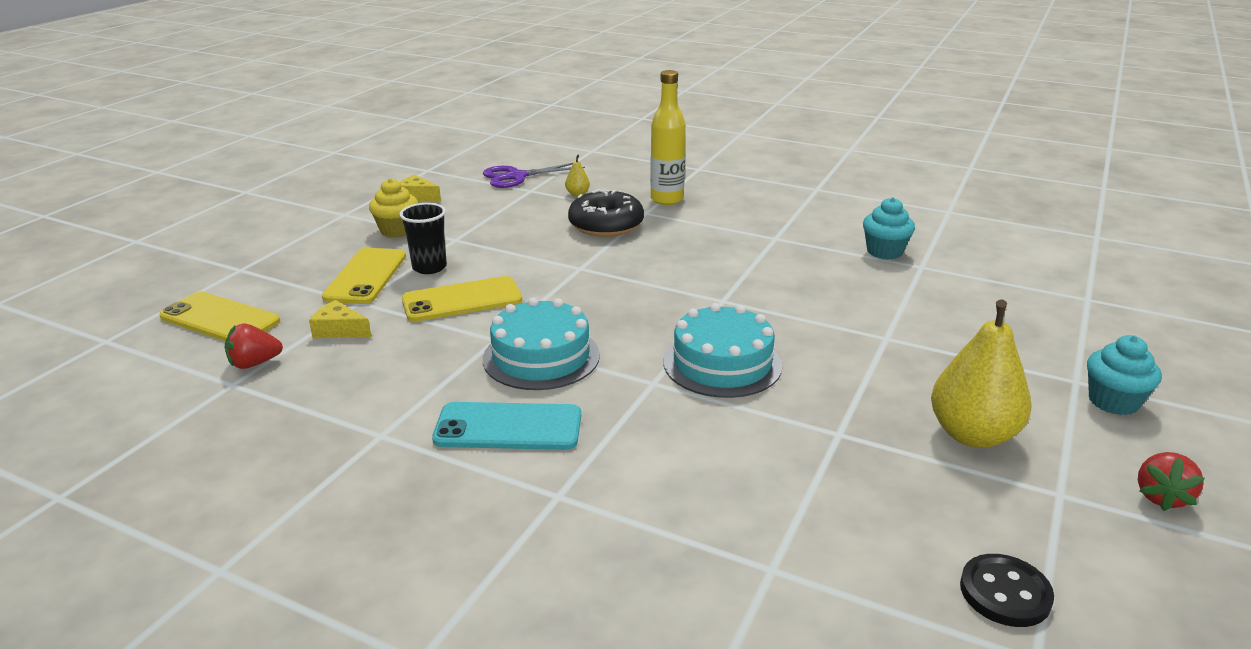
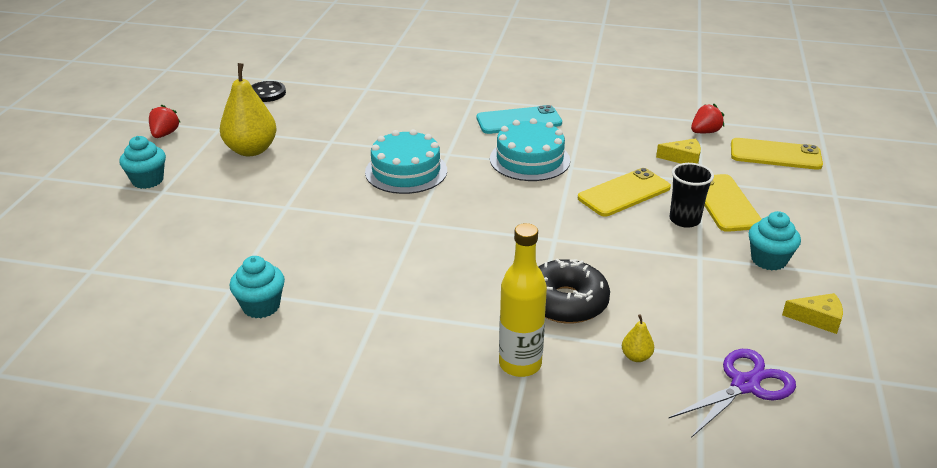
camera: 165 degrees right, 5 degrees up
(397, 230) = (768, 260): yellow cupcake -> turquoise cupcake

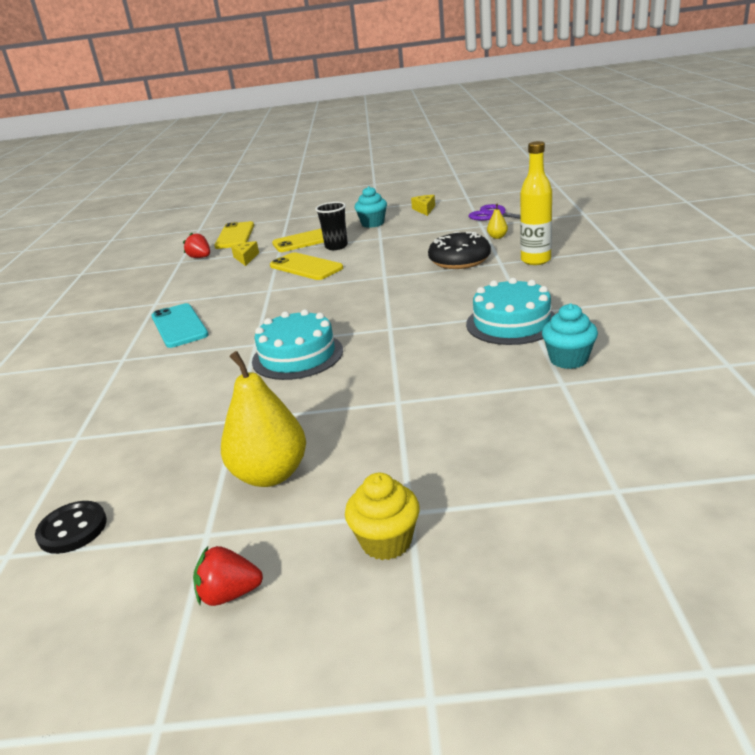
camera: 100 degrees left, 5 degrees down
(148, 180) = (386, 541): turquoise cupcake -> yellow cupcake
(529, 159) = (259, 307): turquoise cake -> turquoise cake (511, 323)

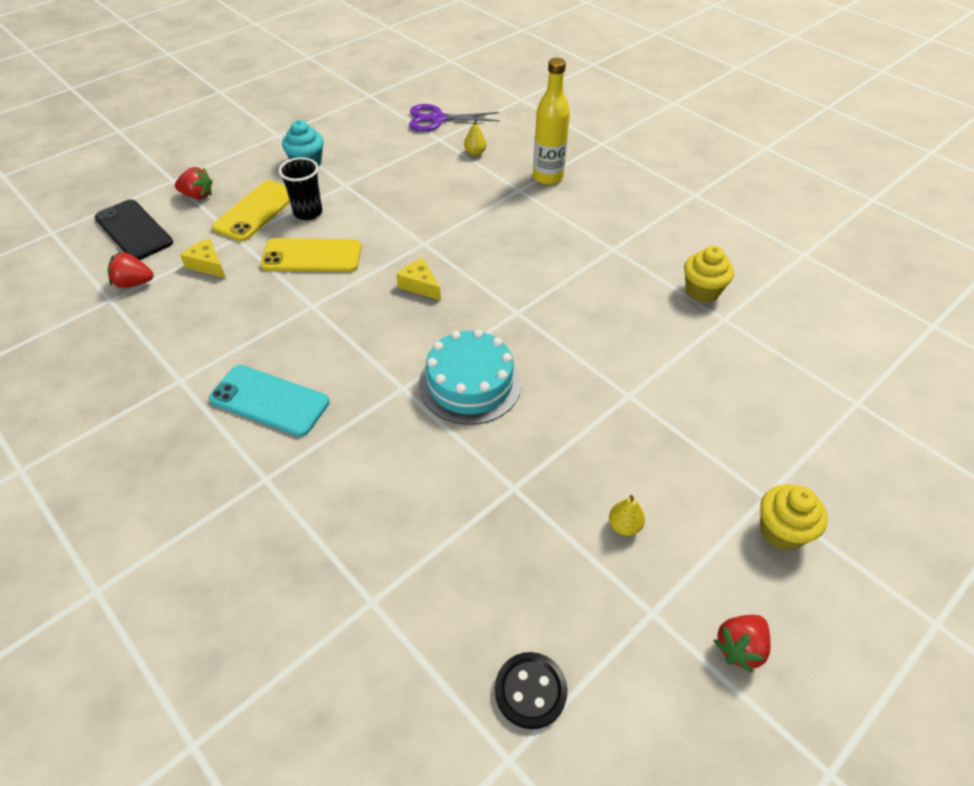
camera: 45 degrees left, 20 degrees up
(235, 236) = (134, 230): yellow phone -> black phone
(270, 474) = (624, 526): yellow pear -> yellow pear, size x0.43
(289, 227) = (197, 196): none -> red strawberry
(424, 209) = (344, 126): yellow cheese -> yellow cheese (420, 285)
(459, 260) = (476, 197): black donut -> none
(511, 323) = (615, 265): turquoise cake -> none
(568, 359) = (702, 291): turquoise cupcake -> yellow cupcake

